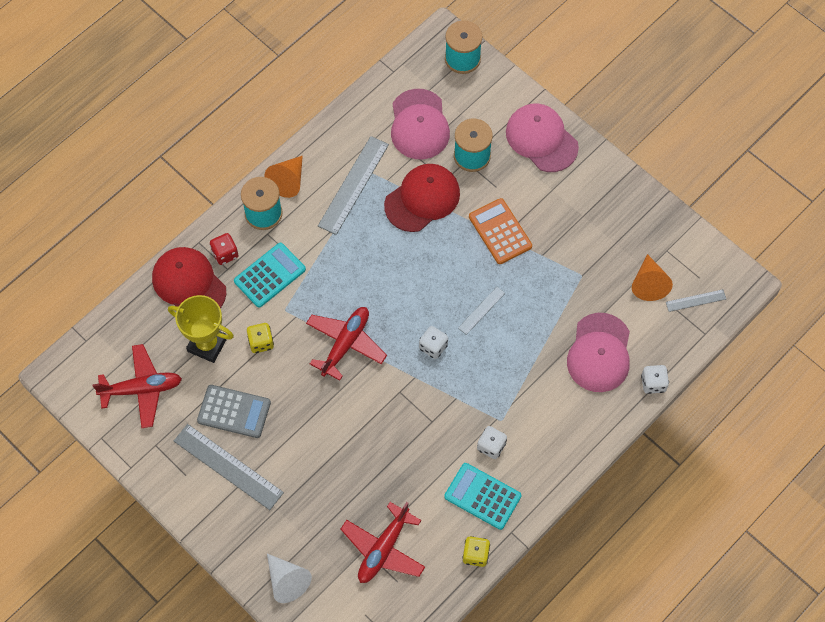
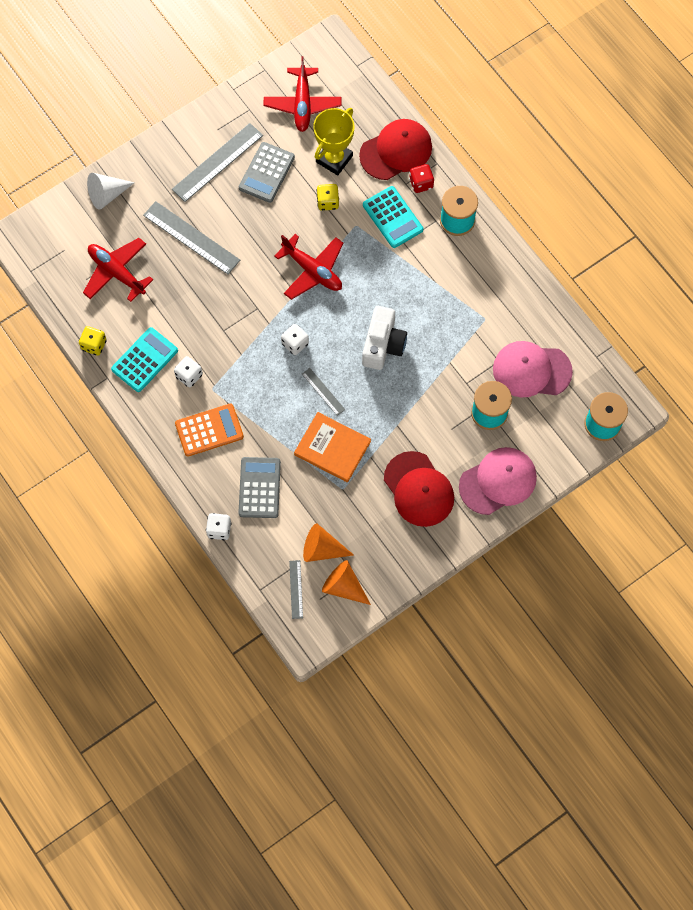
camera: 100 degrees right, 5 degrees up
(288, 181) = (488, 245): orange cone -> orange cone (343, 586)
(353, 185) = (474, 301): grey ruler -> grey ruler (191, 238)
(418, 262) = (383, 345): none -> white camera
(422, 199) = (449, 359): red cap -> red cap (419, 489)
(500, 231) = (402, 423): orange calculator -> orange calculator (209, 430)
(541, 292) = (332, 448): none -> orange book
(599, 353) = (259, 488): pink cap -> grey calculator

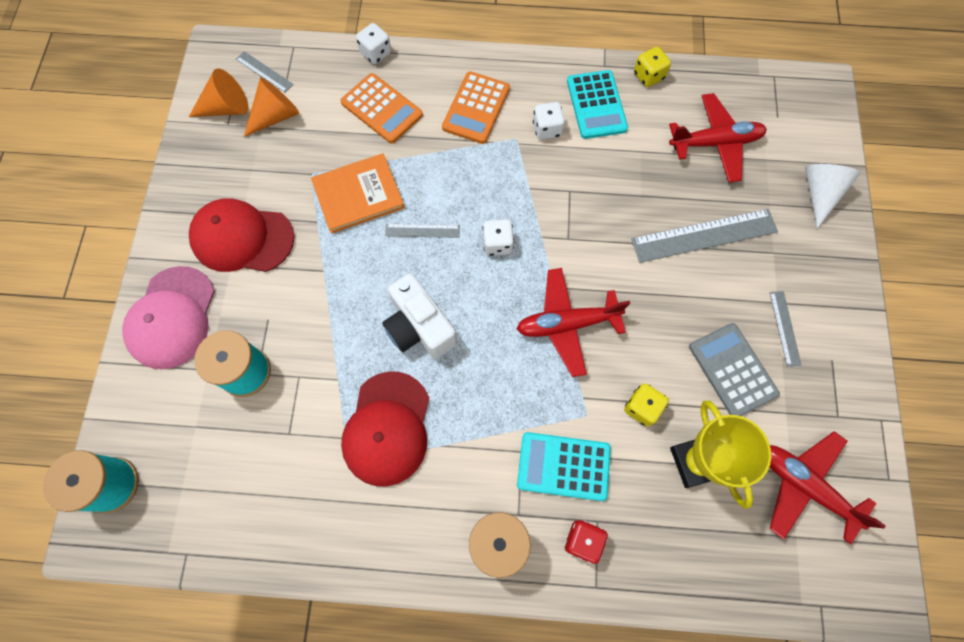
camera: 130 degrees right, 0 degrees up
(217, 162) = (784, 328): grey ruler -> grey ruler, size x0.51
(259, 488) = (381, 109): grey calculator -> orange calculator
(396, 151) = (653, 548): red cap -> red cap (387, 428)
(531, 370) = (244, 461): pink cap -> none

